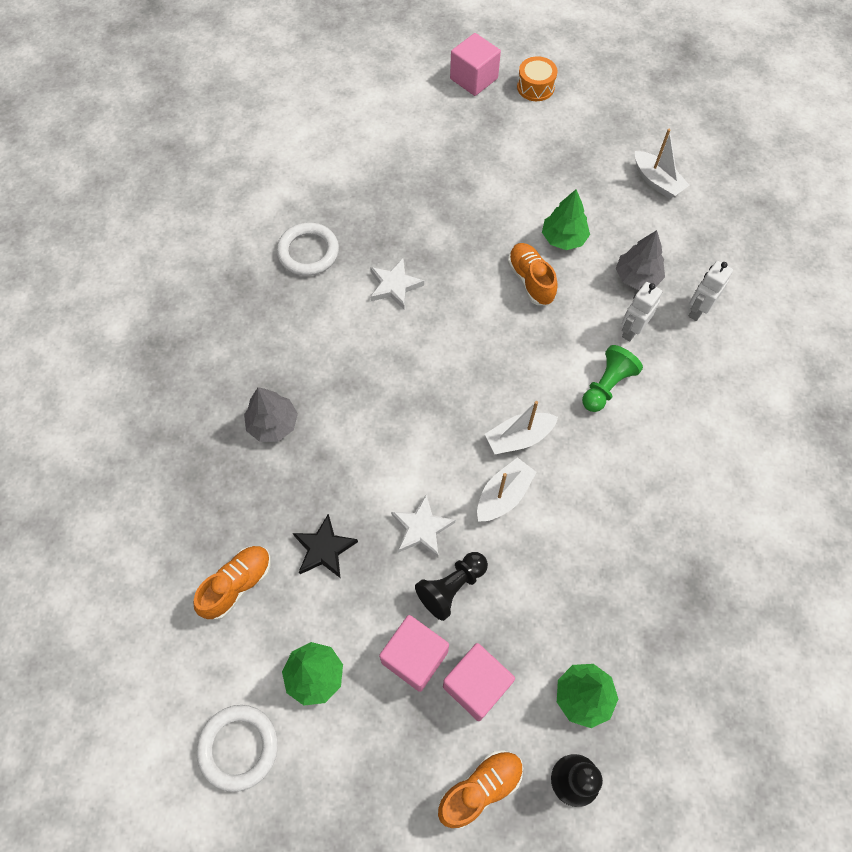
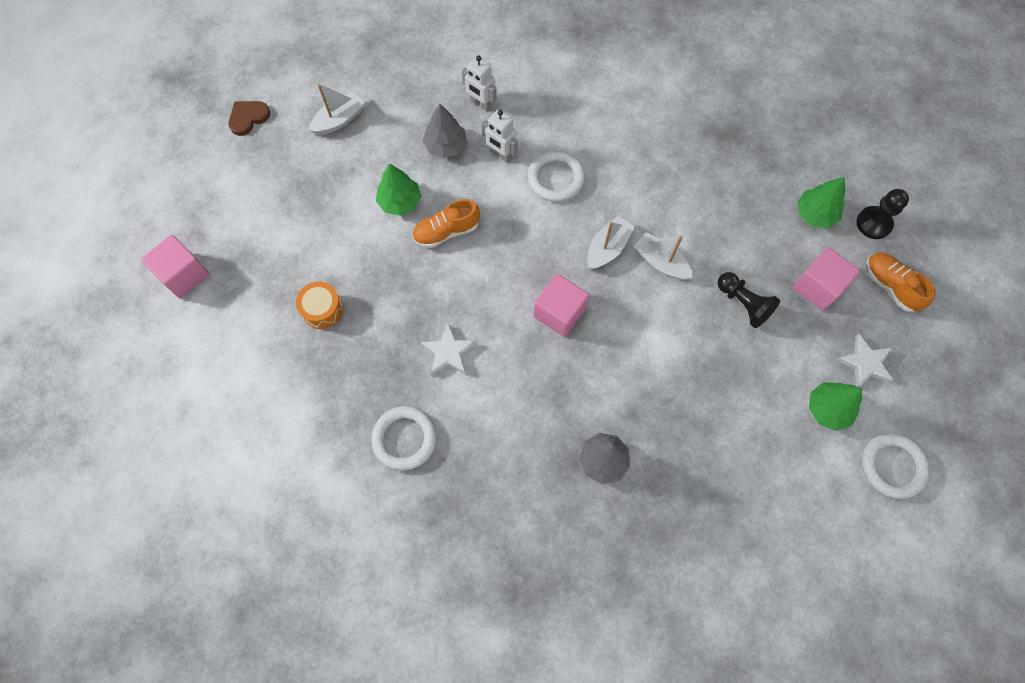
camera: 90 degrees left, 5 degrees up
(237, 585) = (760, 480): orange shoe -> none
(324, 549) = (721, 407): black star -> none
(414, 657) = (802, 332): pink cube -> pink cube (559, 312)
(421, 528) = (695, 327): white star -> white star (865, 363)
(519, 438) = (607, 248): white boat -> white boat turned 120 degrees counterclockwise
(535, 87) = (205, 215): orange drum -> orange drum (322, 309)
(607, 386) = (556, 178): green pawn -> white ring
(648, 108) = (248, 118): none -> brown heart

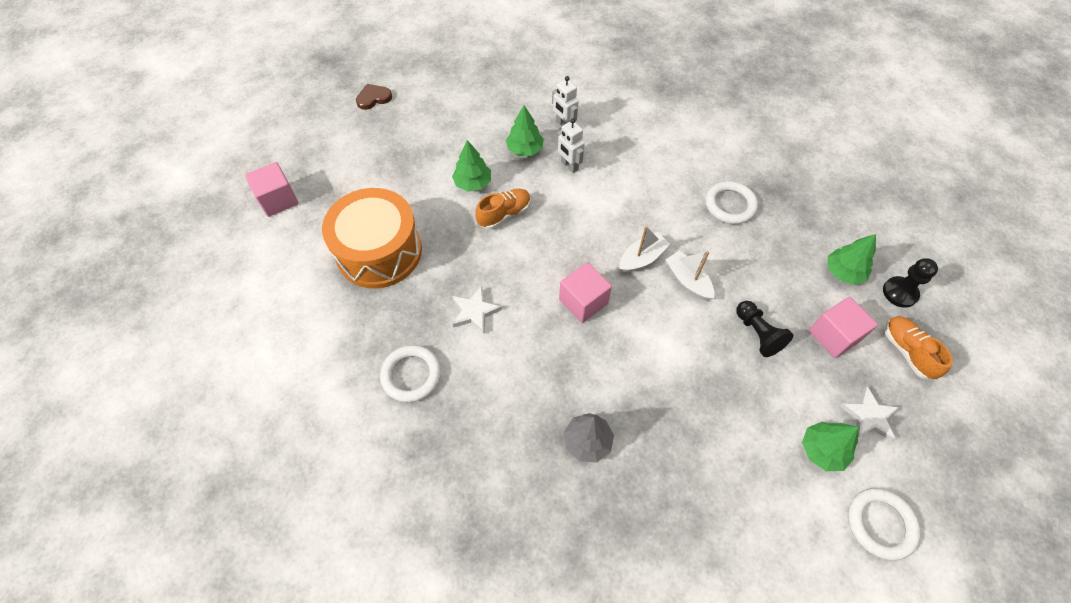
camera: 15 degrees right, 10 degrees down
(322, 309) = (379, 252): orange drum -> orange drum, size x2.33
(339, 120) = (444, 113): white boat -> none
(445, 146) = (525, 149): grey tree -> green tree
(446, 231) = (504, 214): orange shoe -> orange shoe turned 150 degrees clockwise
(556, 178) = (611, 193): white ring -> white ring (730, 205)

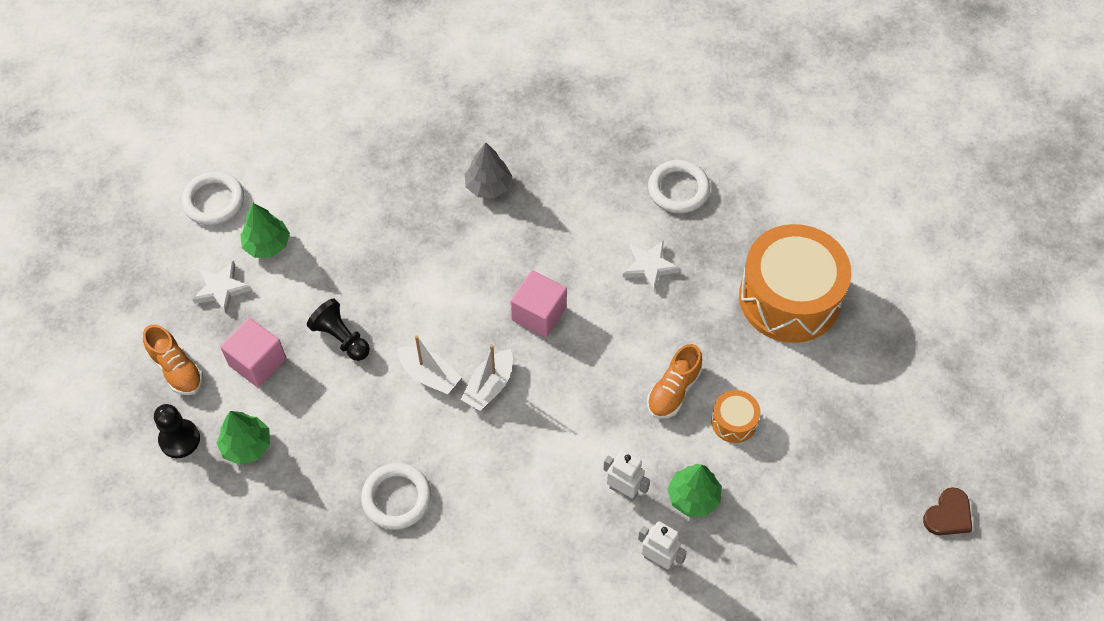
camera: 160 degrees right, 0 degrees up
(278, 200) = (949, 321): pink cube -> none
(473, 183) = (734, 421): green tree -> orange drum

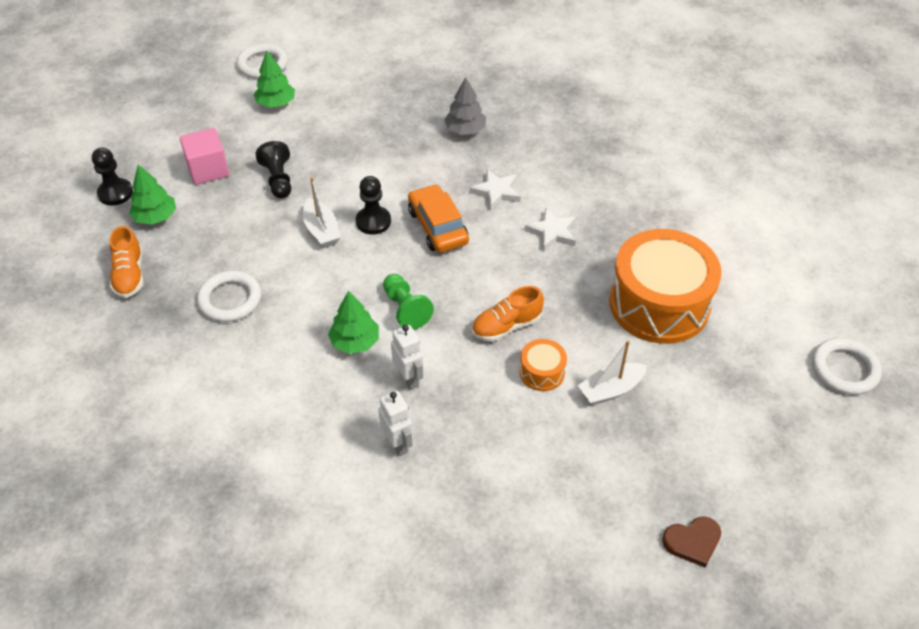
camera: 30 degrees right, 10 degrees down
(176, 369) = (151, 151): orange shoe -> orange shoe (129, 275)
(221, 289) = (222, 116): white star -> white star (496, 191)
(473, 339) = (373, 221): none -> black pawn
(489, 386) = (360, 257): white boat -> white boat (610, 390)
(539, 314) = (438, 226): pink cube -> orange car
(571, 420) = (405, 309): none -> green pawn
(678, 189) = (617, 190): white ring -> white ring (844, 369)
(693, 497) = (464, 411): green tree -> green tree (355, 342)

